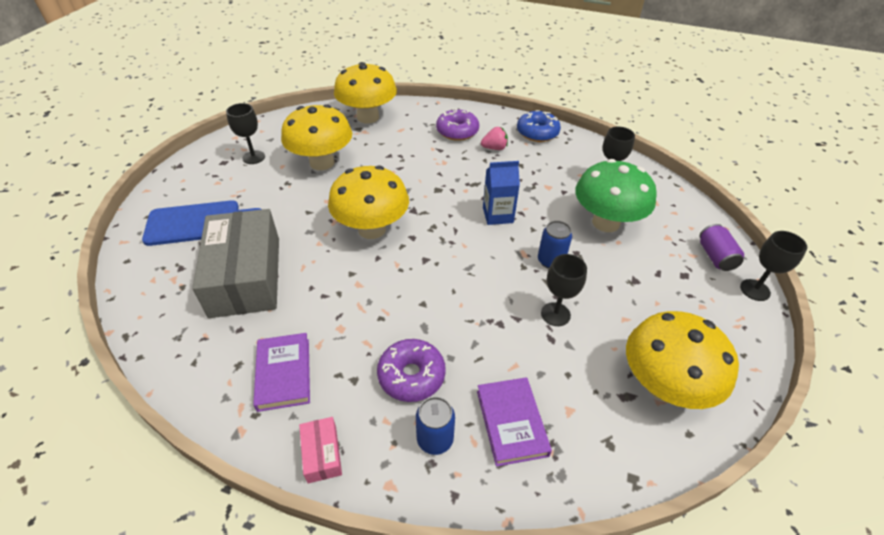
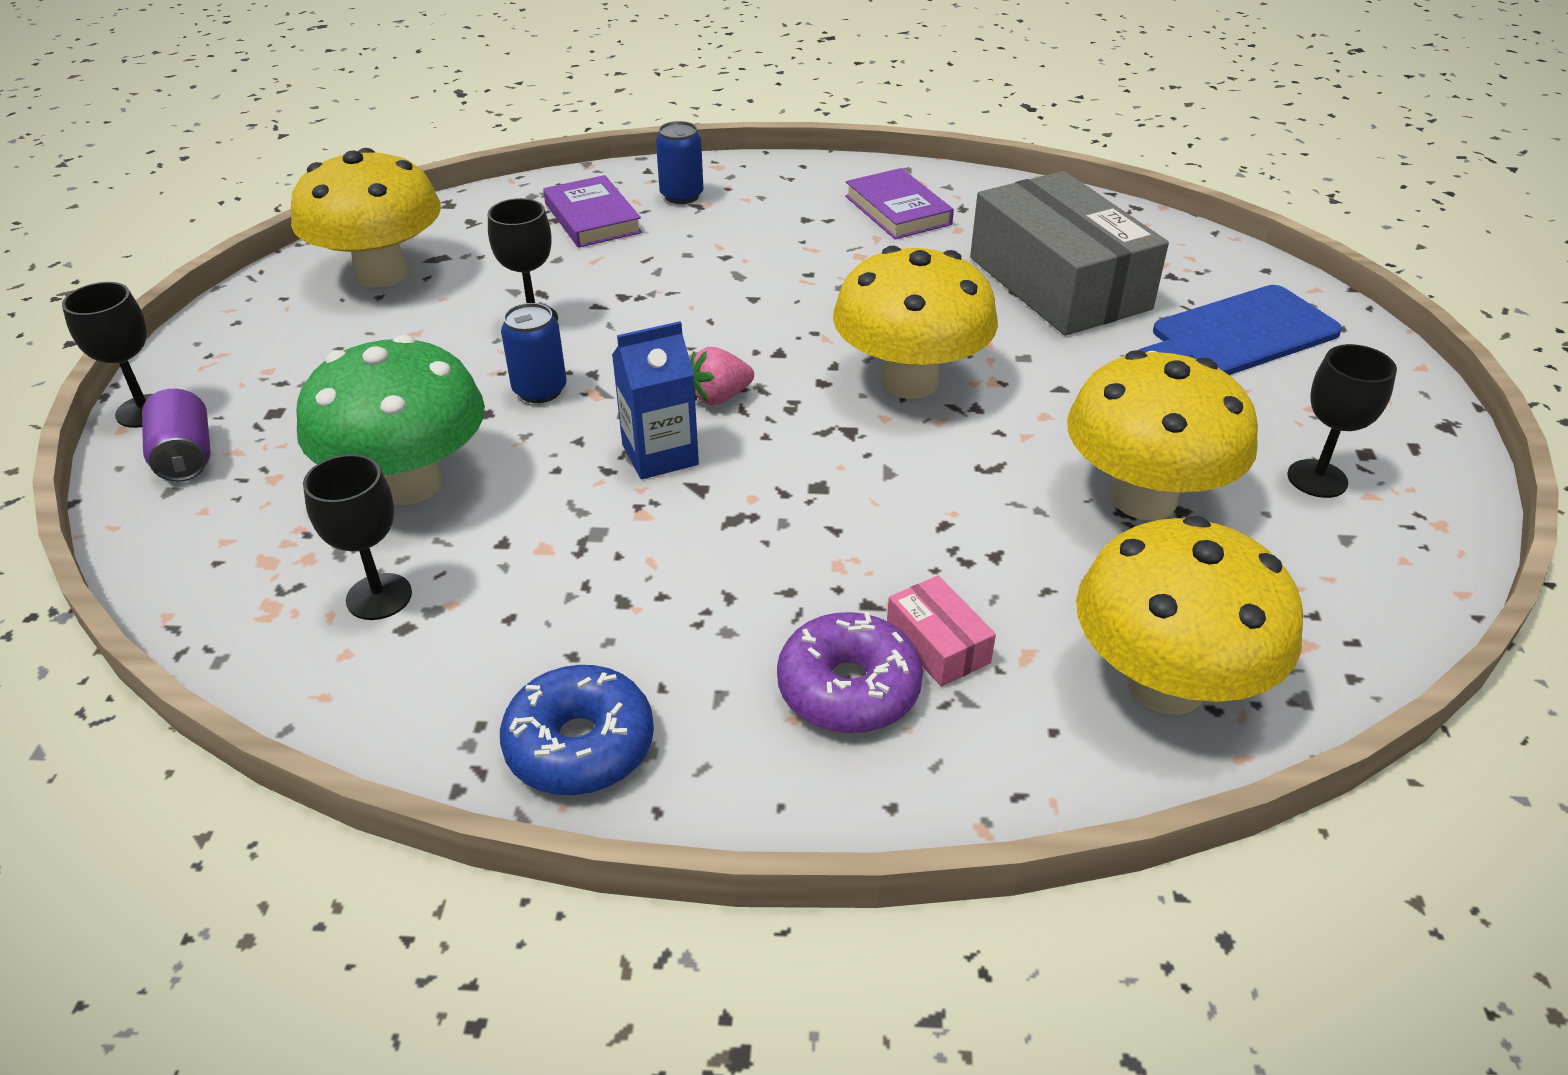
camera: 165 degrees right, 5 degrees down
(322, 454) = (802, 171): pink box -> pink box (937, 644)
(411, 375) = (733, 232): purple donut -> none
(494, 148) = (711, 645): pink strawberry -> pink strawberry (719, 397)

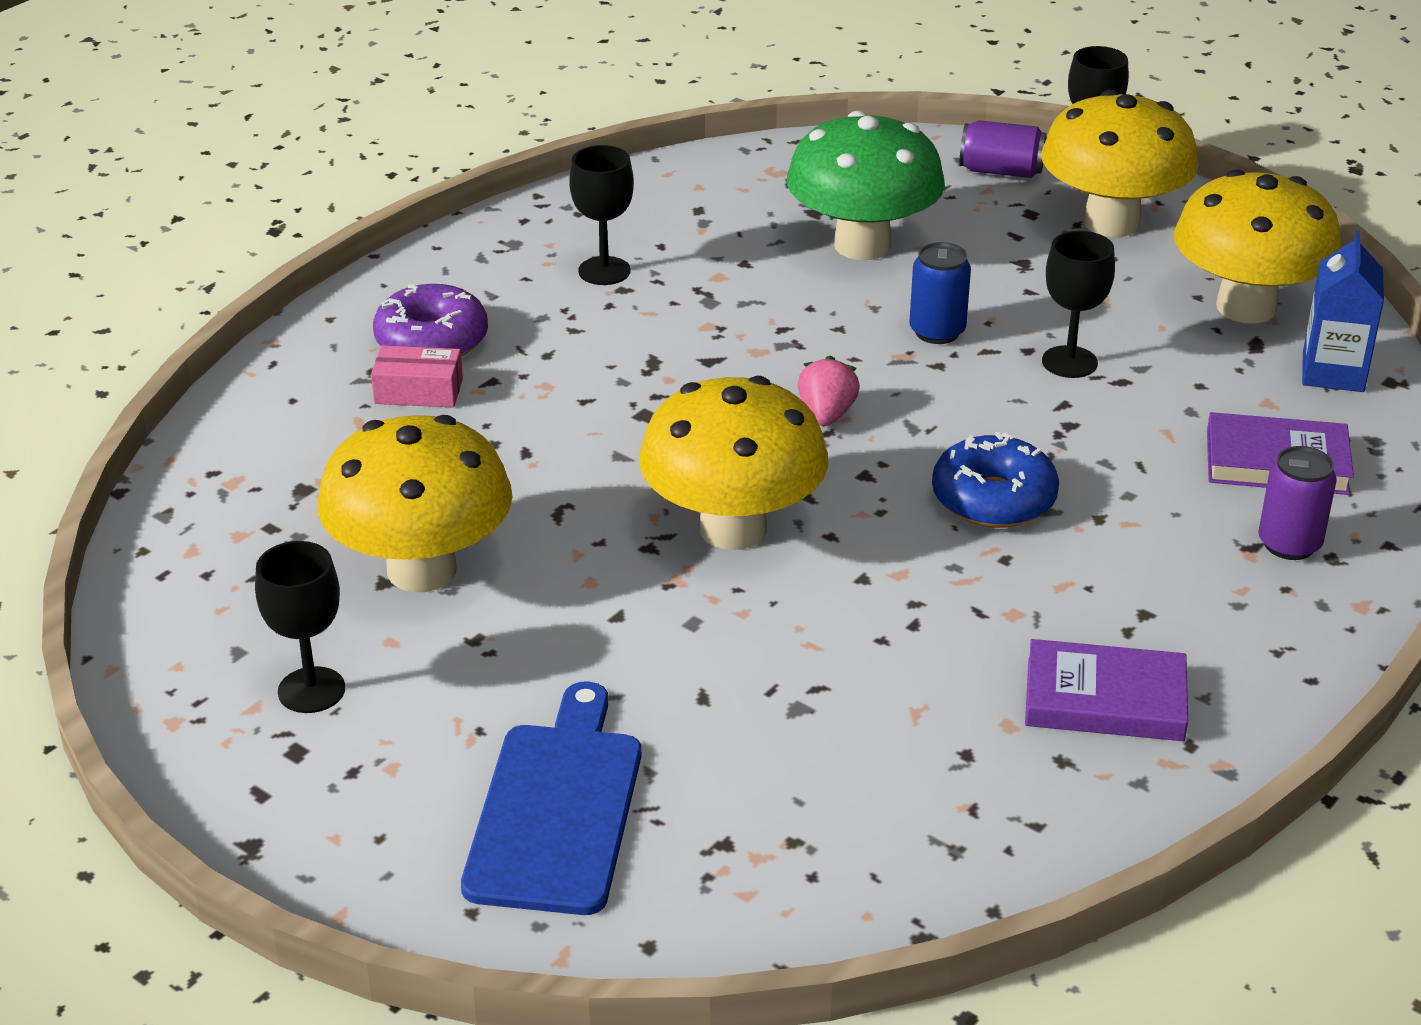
camera: 125 degrees right, 5 degrees down
(379, 597) = (741, 208): black goblet -> black goblet (604, 271)
(580, 745) = (517, 238): blue donut -> blue donut (993, 499)
(660, 455) = (775, 357): blue carton -> blue carton (1333, 372)
(681, 196) = (1289, 544): blue can -> purple can
(1058, 283) = (803, 734): grey box -> none
(1165, 685) = (257, 464): yellow mushroom -> yellow mushroom (1111, 222)

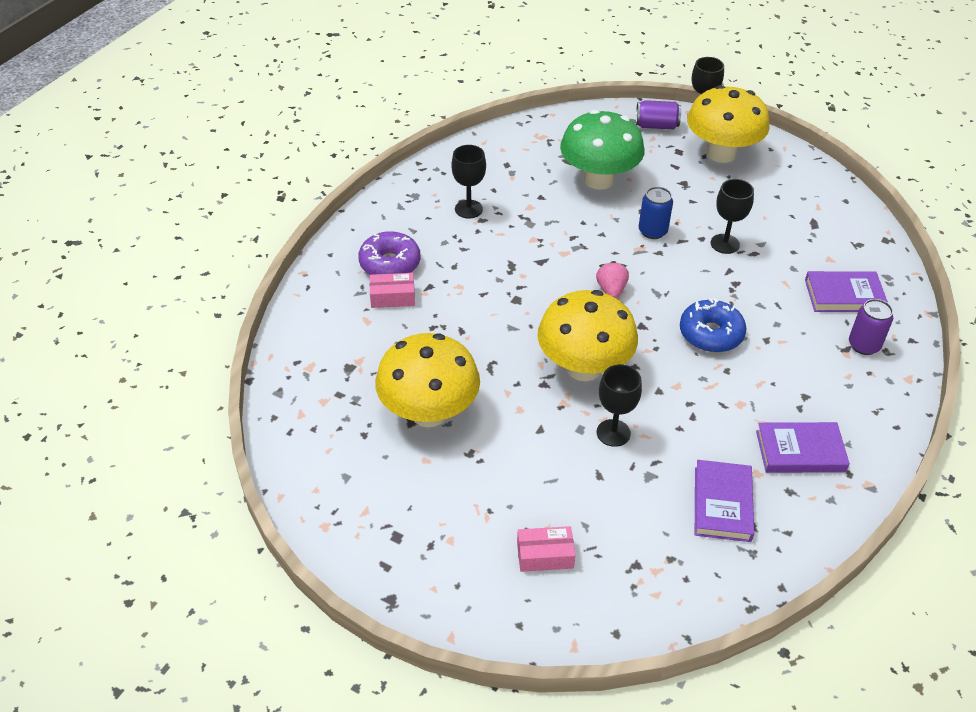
camera: 10 degrees left, 10 degrees up
(311, 690) = (393, 496): black goblet -> black goblet (613, 433)
(557, 809) = (545, 555): blue cutting board -> pink box
(923, 766) = (722, 504): none -> purple book
(1246, 307) = (803, 200): yellow mushroom -> none
(1333, 372) = (856, 237): blue carton -> none

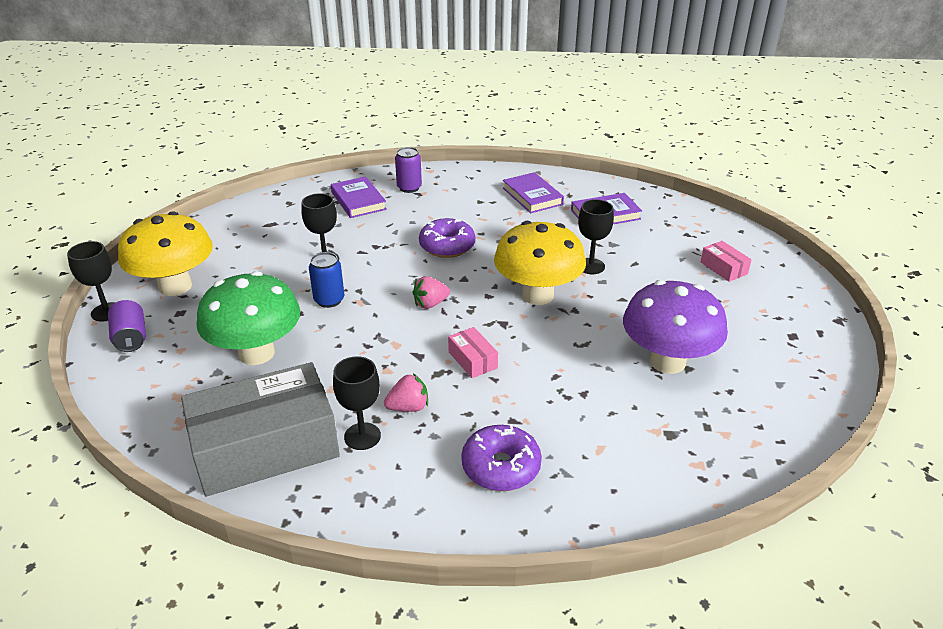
camera: 115 degrees left, 10 degrees down
(392, 297) = (550, 442): pink box -> pink box (472, 360)
(429, 412) = (667, 361): yellow mushroom -> purple mushroom
(482, 238) = (408, 407): none -> pink strawberry
(489, 166) = (265, 447): none -> grey box
(711, 334) = (447, 246): blue donut -> purple donut

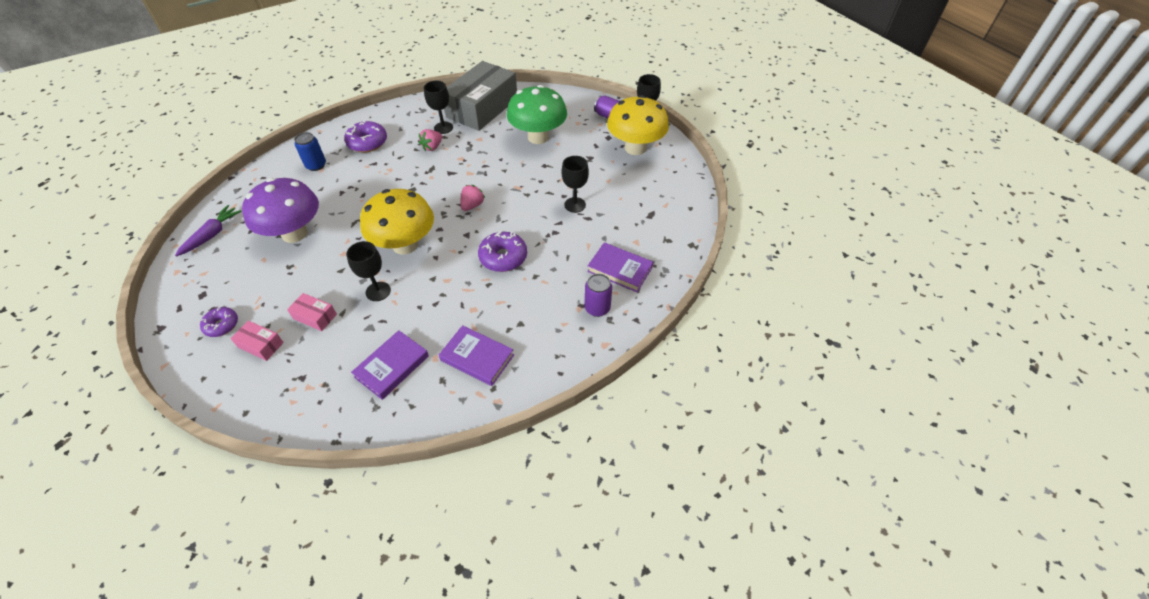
camera: 145 degrees right, 15 degrees up
(329, 300) = (537, 180): blue can -> blue can (316, 165)
(472, 360) = (417, 183): pink box -> pink box (315, 316)
(766, 298) = (222, 325): none -> purple donut
(787, 407) = (212, 235): none -> purple carrot

